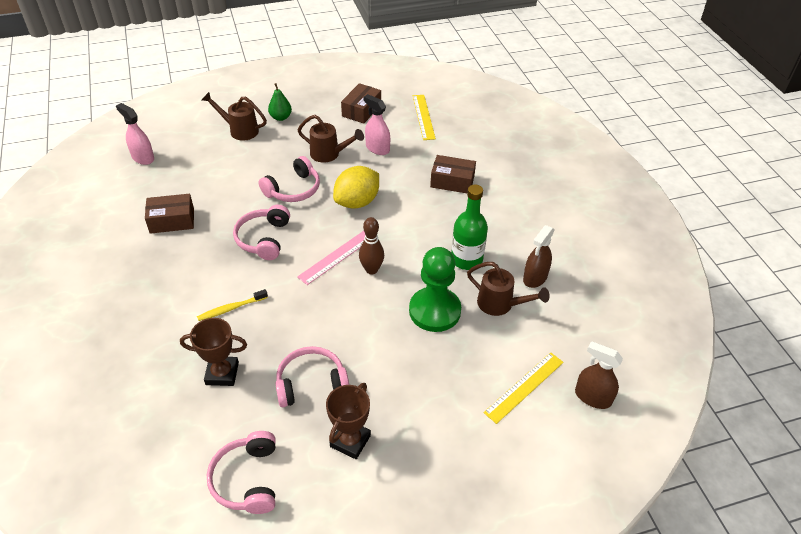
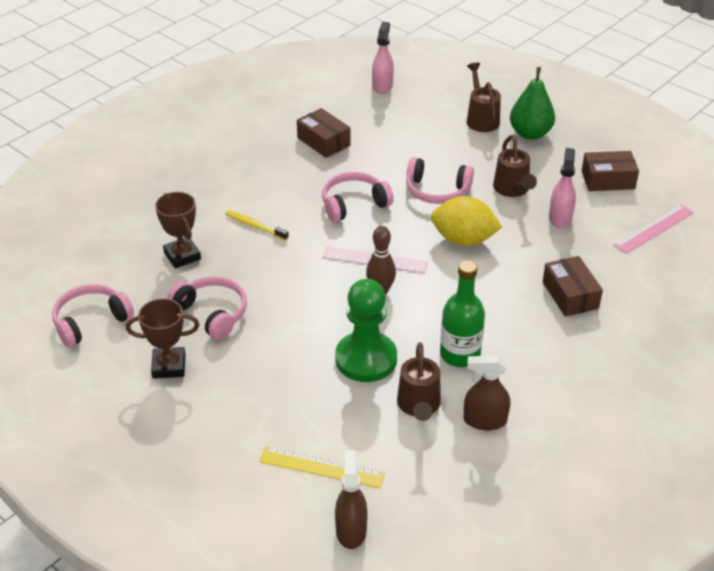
camera: 60 degrees right, 5 degrees down
(281, 117) = (530, 133): green pear -> green pear, size x1.57
(423, 117) = (654, 228): yellow ruler -> pink ruler

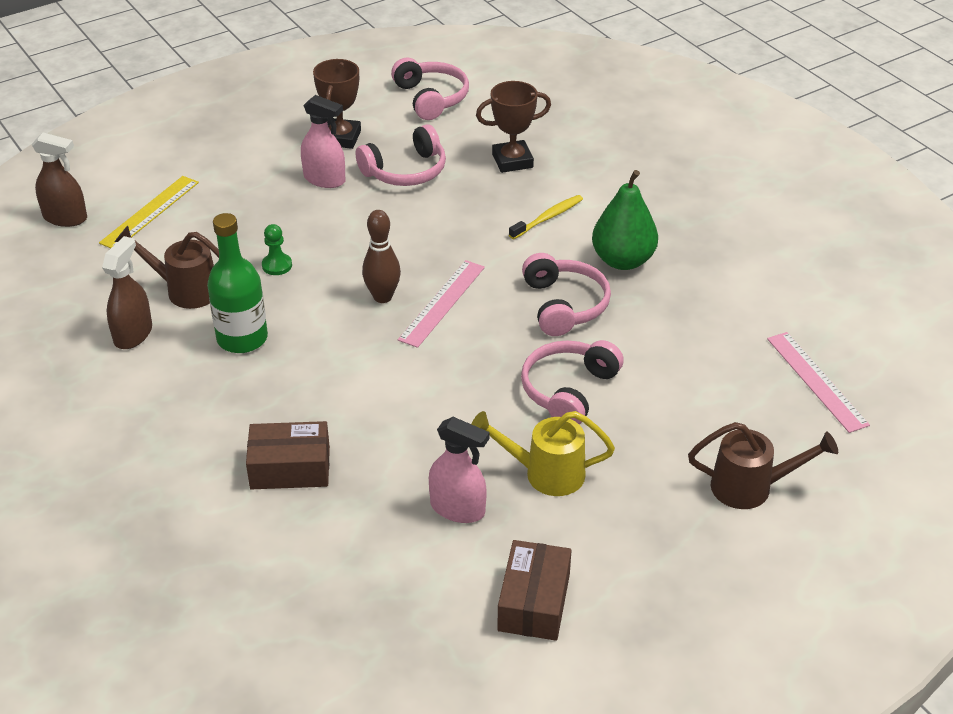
camera: 105 degrees right, 0 degrees up
(323, 142) = (720, 302): brown box -> none
(366, 359) = (277, 265): green pawn -> green pawn, size x0.41
(382, 86) = (869, 390): pink spray bottle -> pink spray bottle (324, 179)
(463, 240) = (449, 392): yellow lemon -> none
(512, 189) = (545, 473): brown watering can -> yellow watering can
(530, 133) = (694, 539): green pear -> green pear (623, 260)
(654, 228) = (388, 618): pink ruler -> pink ruler (816, 381)

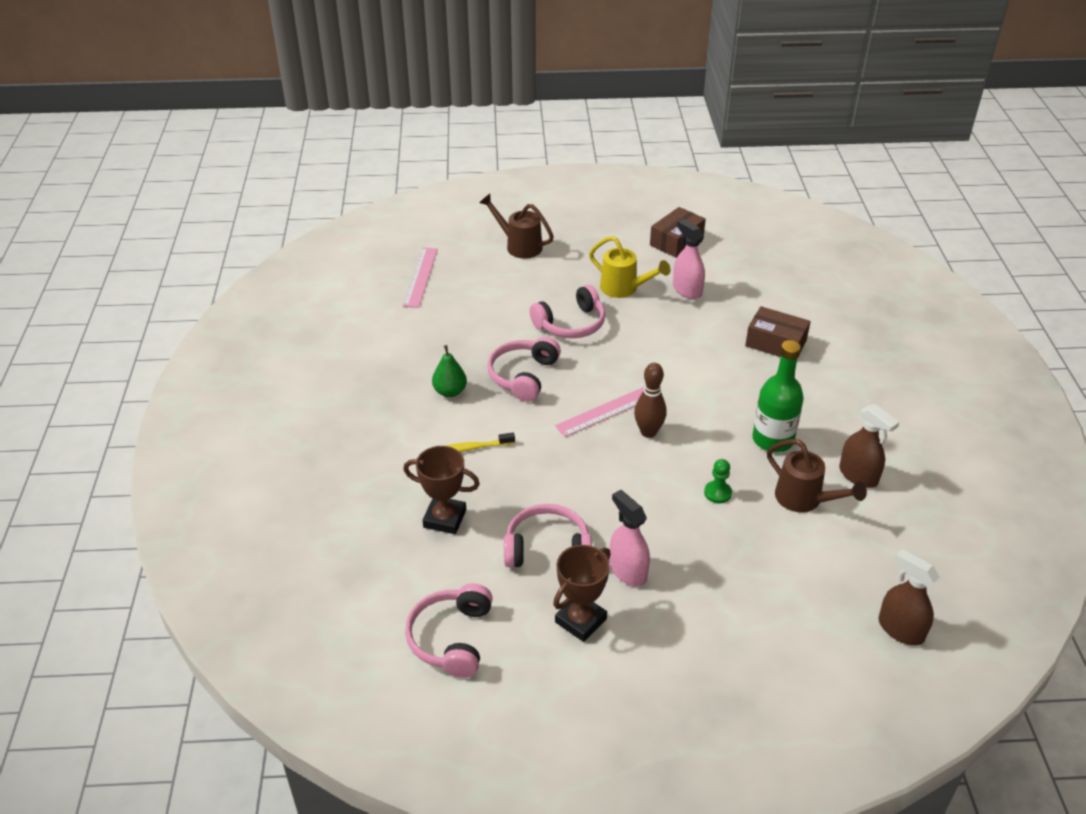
camera: 150 degrees left, 0 degrees up
(133, 334) = (858, 475): brown spray bottle -> brown spray bottle turned 90 degrees counterclockwise
(150, 212) = (812, 601): yellow ruler -> none
(623, 260) = (450, 391): green pear -> green pear, size x0.64

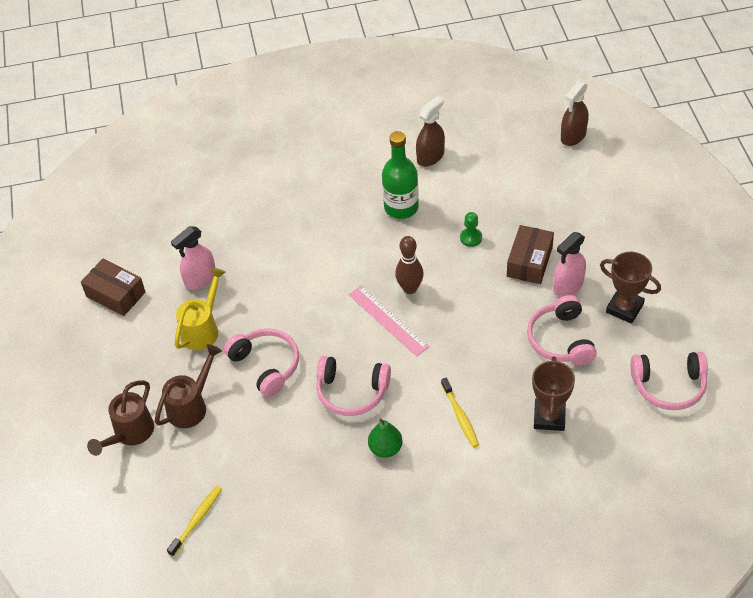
camera: 95 degrees left, 10 degrees up
(420, 277) = (197, 520): pink ruler -> yellow toothbrush
(775, 343) = (275, 210): brown box -> brown box (529, 262)
(804, 499) = (464, 187): brown watering can -> brown watering can (191, 406)

